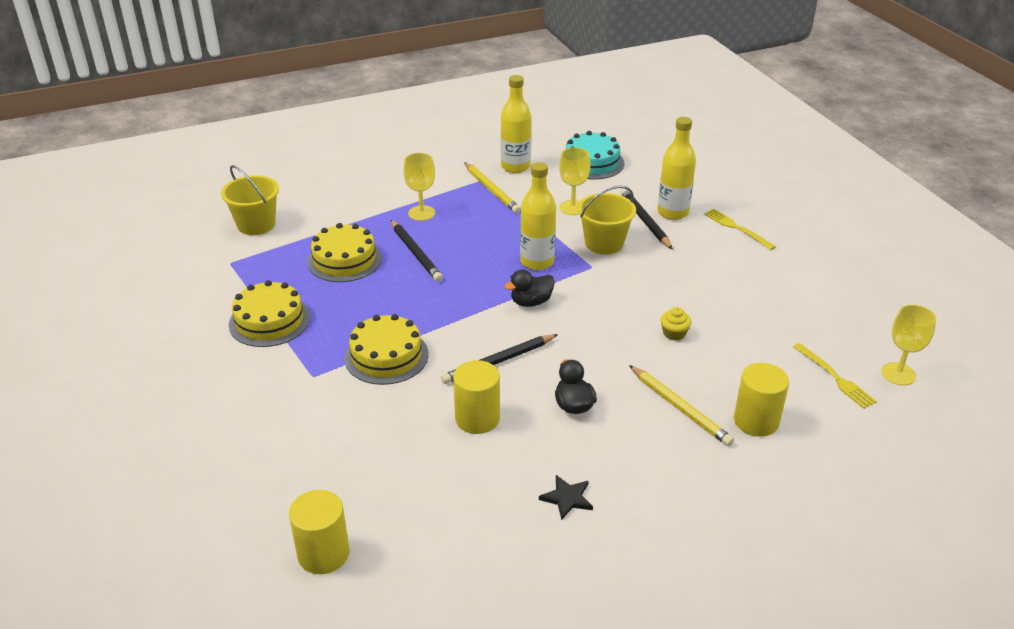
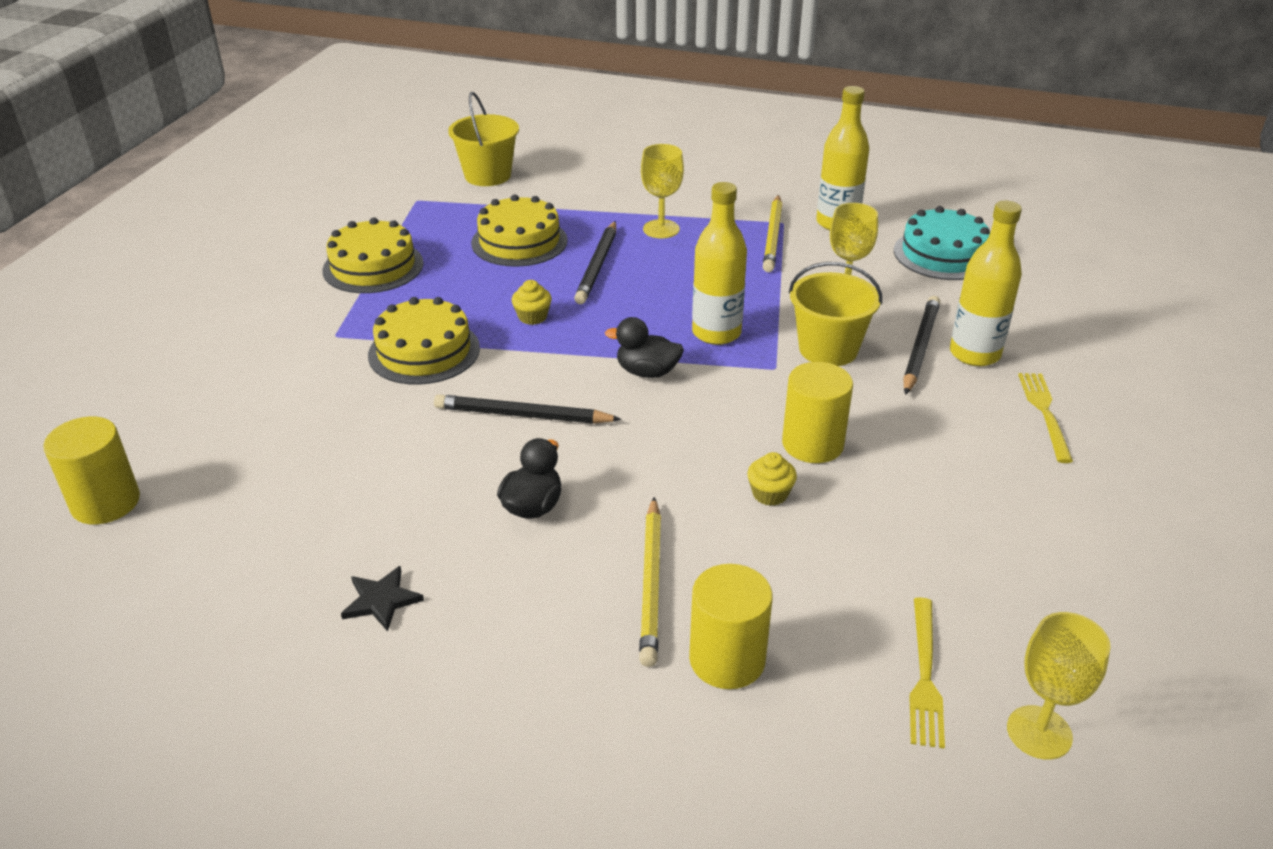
camera: 40 degrees right, 0 degrees up
(422, 303) = (532, 317): none -> yellow cupcake
(477, 418) = (417, 461): yellow cylinder -> yellow cylinder (812, 444)

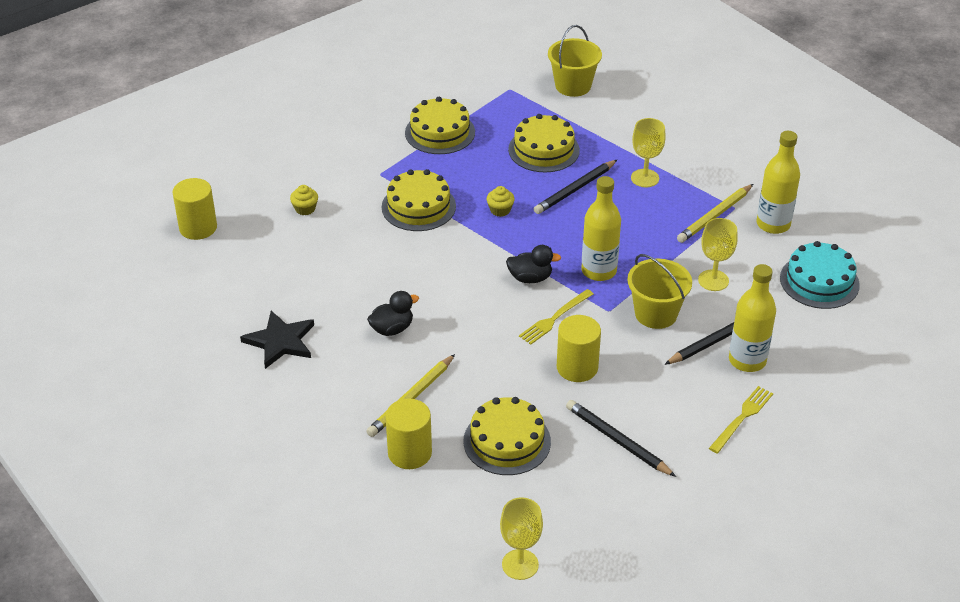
camera: 35 degrees right, 5 degrees up
(381, 600) = (280, 341): black star -> black star, size x1.64
(522, 415) = (435, 273): black pencil -> black pencil (617, 440)
(647, 372) = (530, 278): black duck -> black duck turned 135 degrees clockwise
(770, 494) = (521, 383): yellow cupcake -> yellow cupcake (305, 209)
(833, 574) = (507, 441): none -> yellow cake
(924, 676) = (495, 511): yellow fork -> yellow fork (554, 318)

